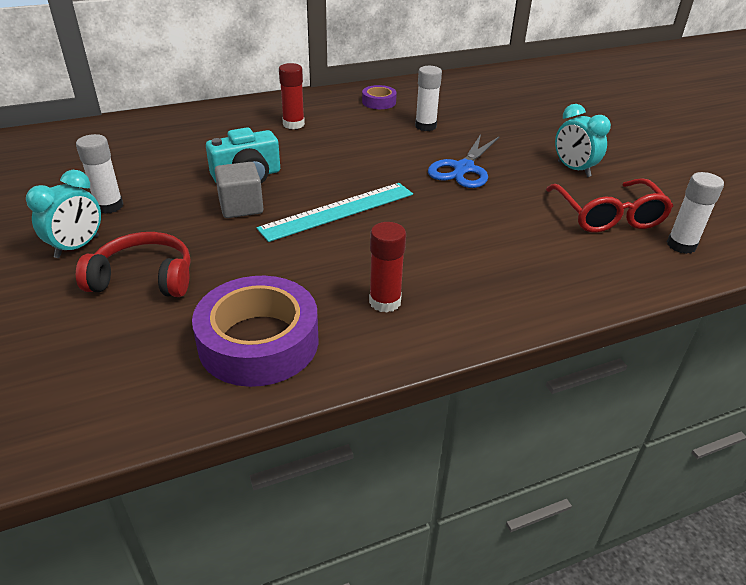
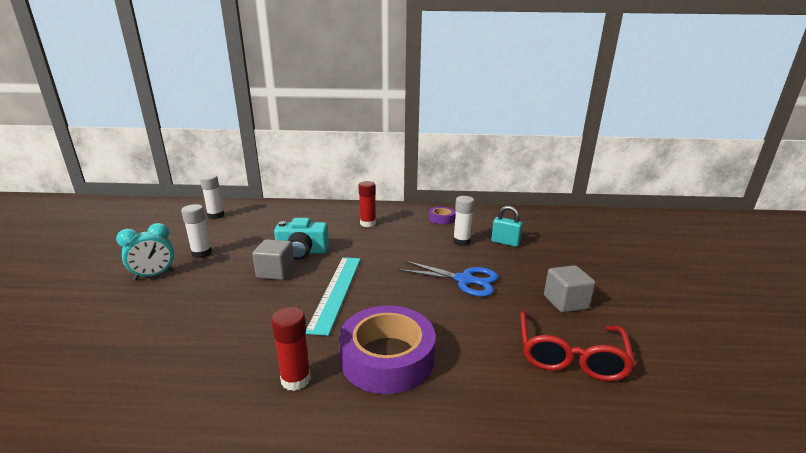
camera: 25 degrees right, 15 degrees down
(144, 278) = (163, 307): red headphones -> none
(258, 342) = (172, 383): purple tape -> purple tape (387, 357)
(338, 211) = (336, 291): turquoise ruler -> turquoise ruler turned 75 degrees counterclockwise
(463, 168) = (464, 280): blue scissors -> blue scissors turned 120 degrees counterclockwise
(472, 118) = (505, 242): none -> turquoise padlock
(573, 169) = (565, 302): turquoise clock -> grey cube
(681, 245) = (635, 412): white glue stick -> white glue stick (216, 216)

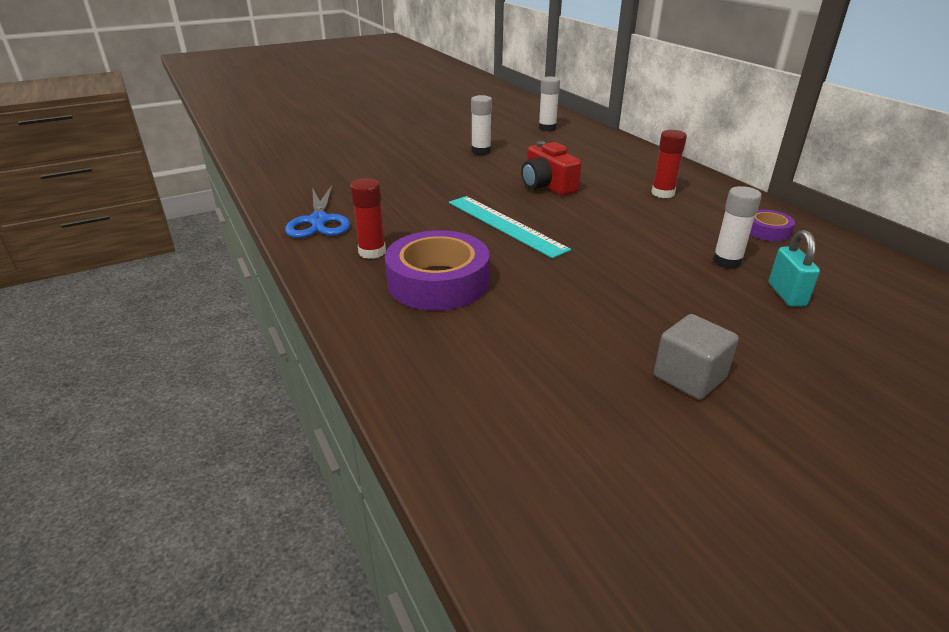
camera: 60 degrees right, 10 degrees up
(154, 275) = (429, 151): turquoise clock -> none
(276, 272) = (496, 189): grey cube -> none
(302, 252) = (547, 185): turquoise camera -> red camera
(336, 291) = (505, 225): turquoise ruler -> turquoise ruler turned 75 degrees clockwise
(464, 280) = (630, 287): blue scissors -> blue scissors (319, 221)
(570, 356) = (564, 397): red glasses -> none

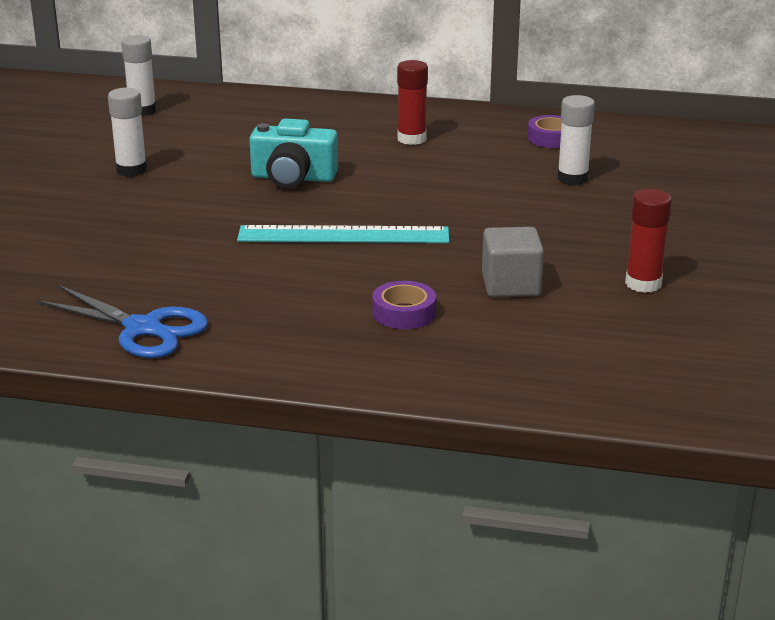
camera: 50 degrees left, 5 degrees down
(372, 252) = (281, 324): red glue stick -> red glue stick (643, 284)
(438, 282) = (404, 313): purple tape -> purple tape, size x0.49
(547, 185) = (293, 178): red camera -> turquoise camera
(689, 377) = (701, 274): grey cube -> grey cube (511, 285)
(786, 295) = (651, 185): turquoise padlock -> none

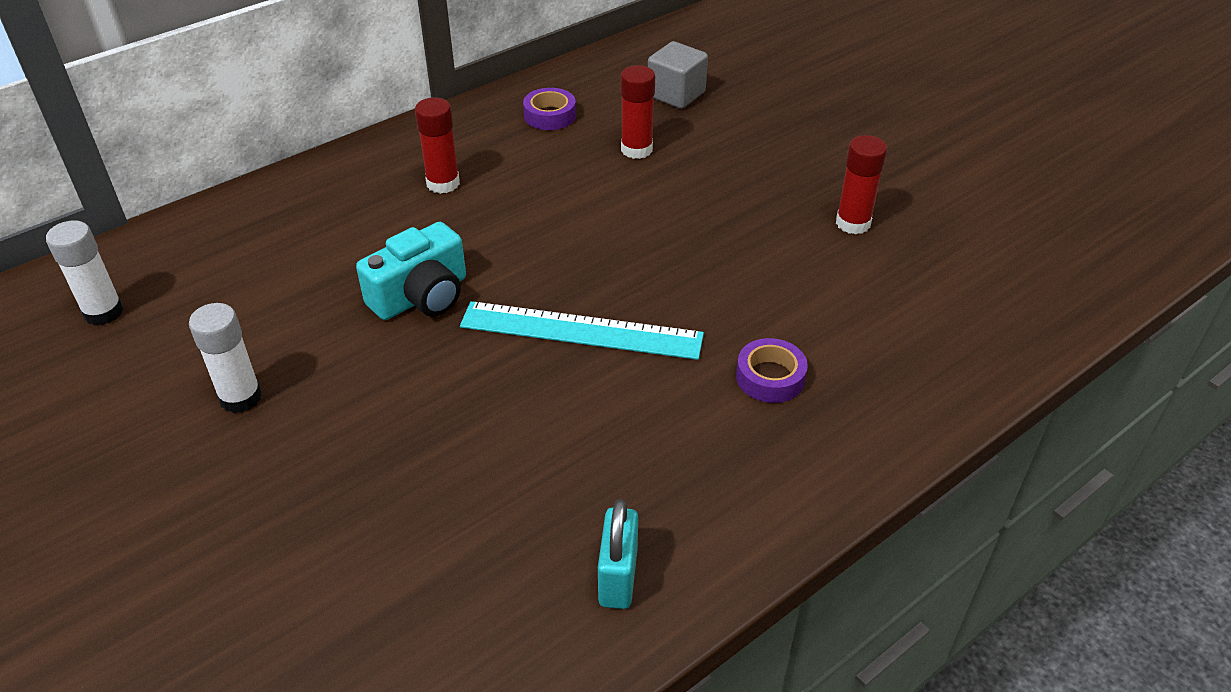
camera: 50 degrees left, 15 degrees up
(142, 328) = (618, 577): blue scissors -> turquoise padlock
(343, 235) = (581, 330): turquoise ruler -> turquoise ruler turned 60 degrees clockwise
(511, 285) = (785, 289): grey cube -> grey cube (676, 94)
(572, 178) = (636, 149): white glue stick -> red glue stick

